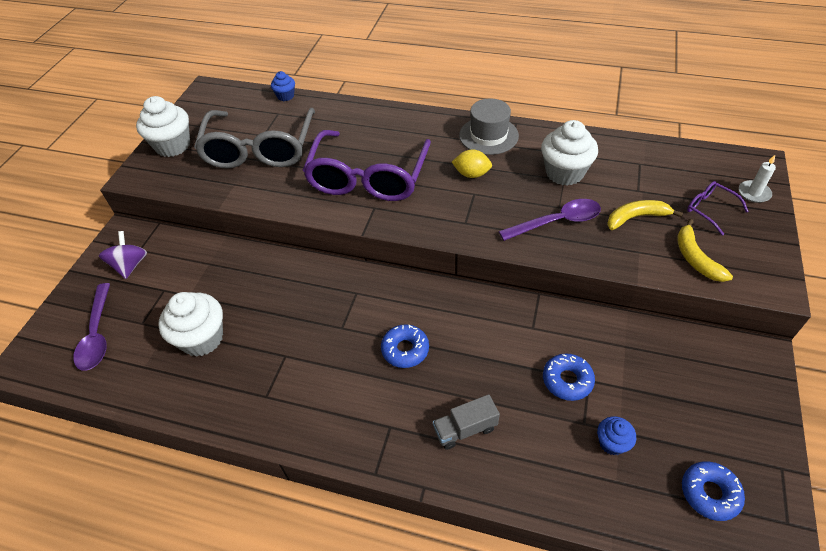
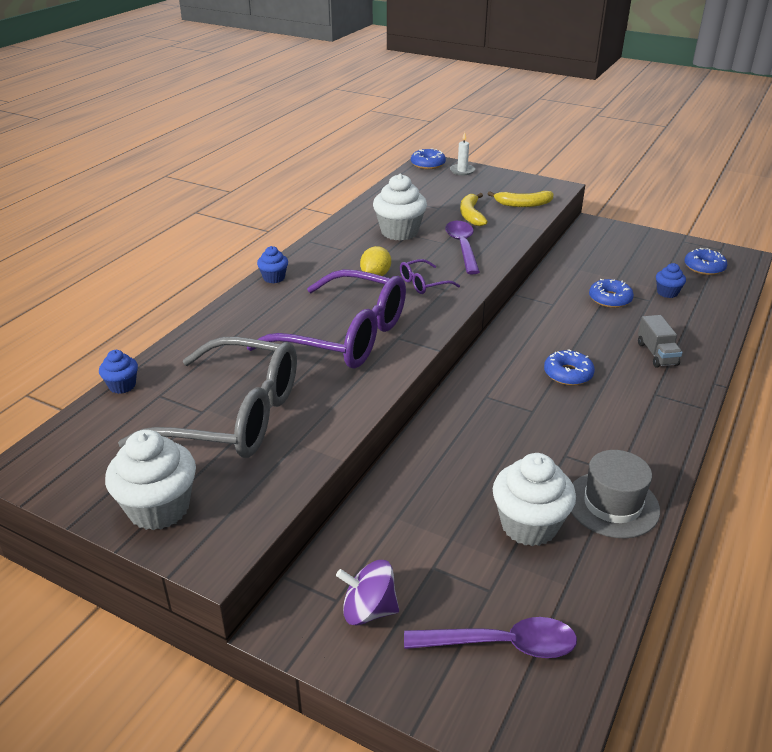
camera: 80 degrees left, 15 degrees down
(443, 120) = (274, 278): none -> blue cupcake
(488, 135) = (319, 257): grey hat -> grey hat (612, 504)
(709, 209) = (473, 188): purple glasses -> purple glasses (423, 283)
(749, 163) = (428, 164): none -> blue donut

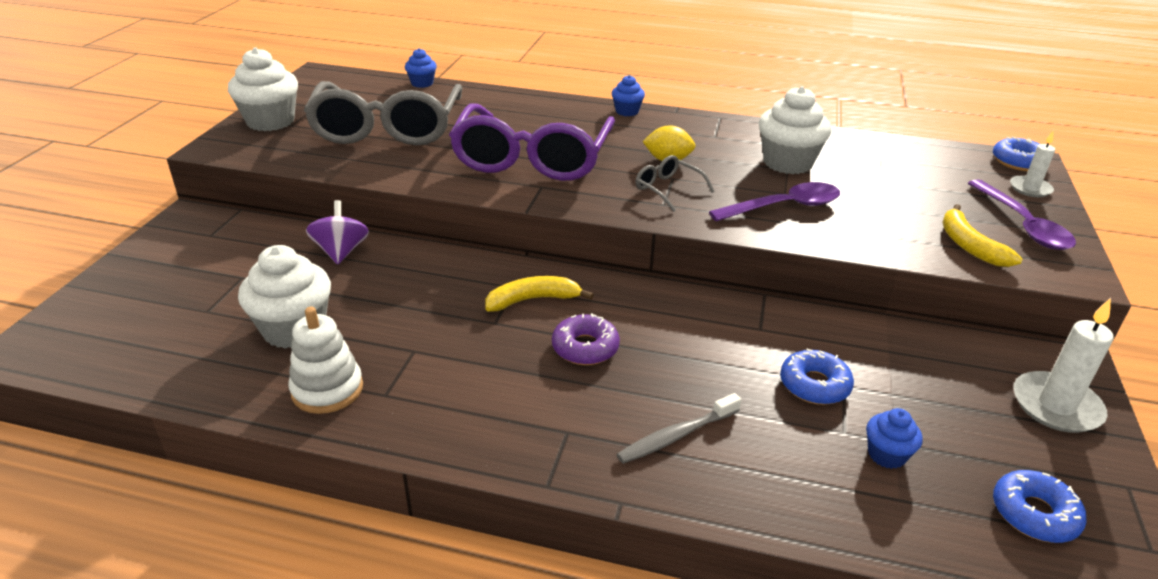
camera: 75 degrees right, 0 degrees up
(368, 610) = (196, 250): purple spinning top -> purple spinning top (341, 252)
(423, 283) = (667, 189): purple glasses -> grey glasses
(471, 215) = (886, 206): yellow banana -> yellow banana (533, 300)
(501, 644) = (140, 321): purple spoon -> purple spoon (1022, 224)
(568, 374) = (585, 348): blue donut -> purple donut
(612, 504) = (327, 389): grey hat -> white stacking toy
(627, 239) = (1056, 406): none -> white candle
(656, 354) = (676, 436): grey truck -> grey toothbrush

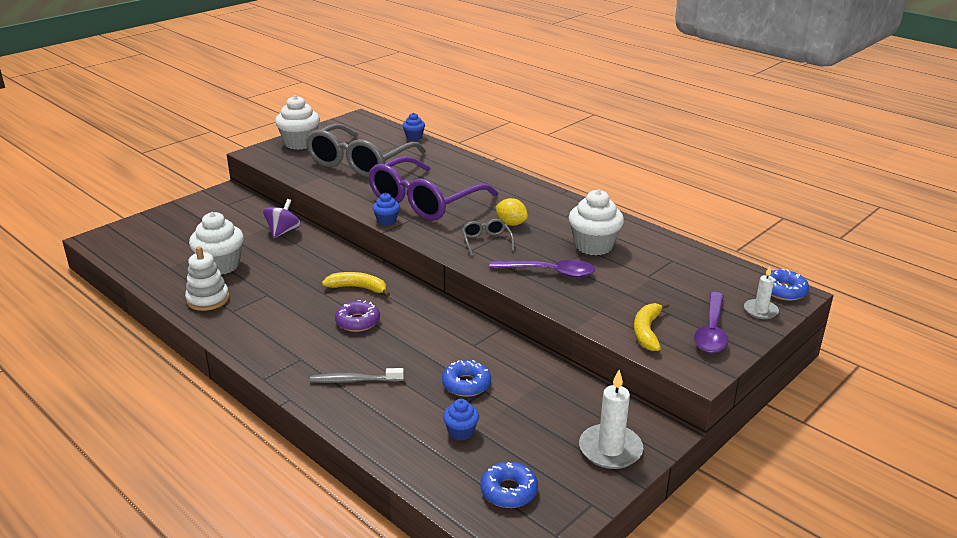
camera: 30 degrees right, 5 degrees down
(627, 111) = (526, 185): blue cupcake -> blue cupcake (386, 221)

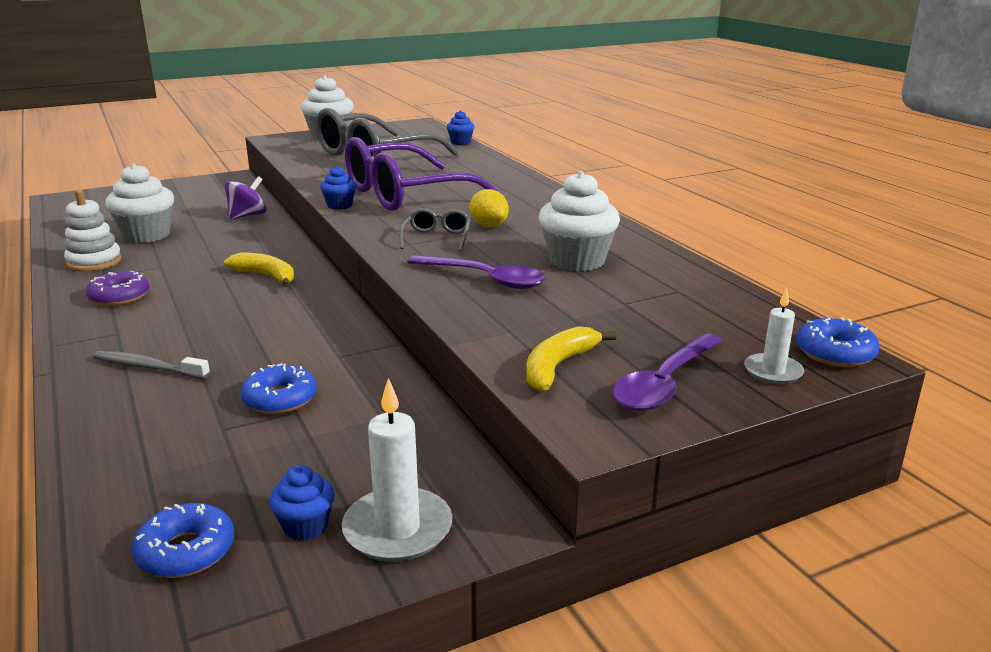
camera: 20 degrees right, 5 degrees down
(358, 322) = (226, 308): purple donut -> purple donut (119, 297)
(461, 432) = (208, 455): blue cupcake -> blue cupcake (305, 526)

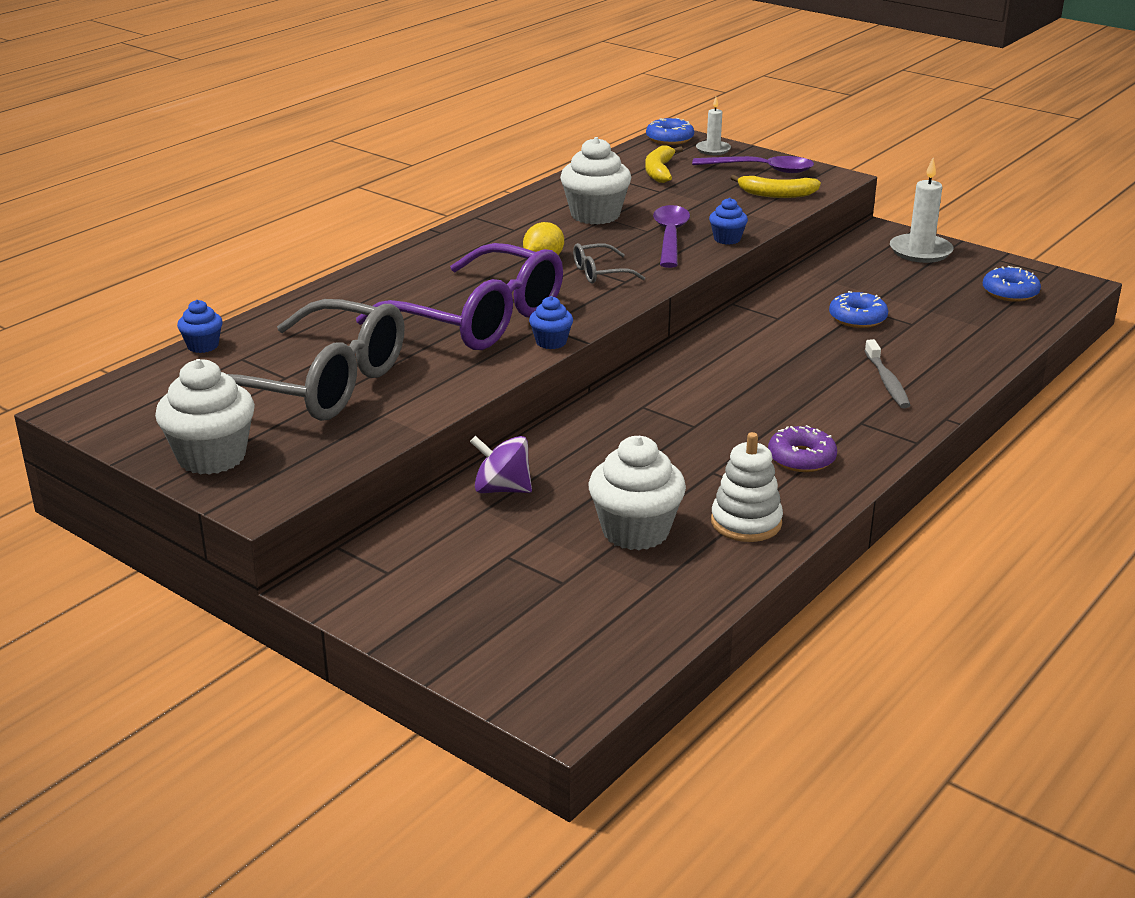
camera: 115 degrees left, 5 degrees up
(266, 276) = (671, 401): yellow banana -> yellow banana (659, 171)
(305, 526) = (951, 272): blue cupcake -> blue cupcake (727, 239)

